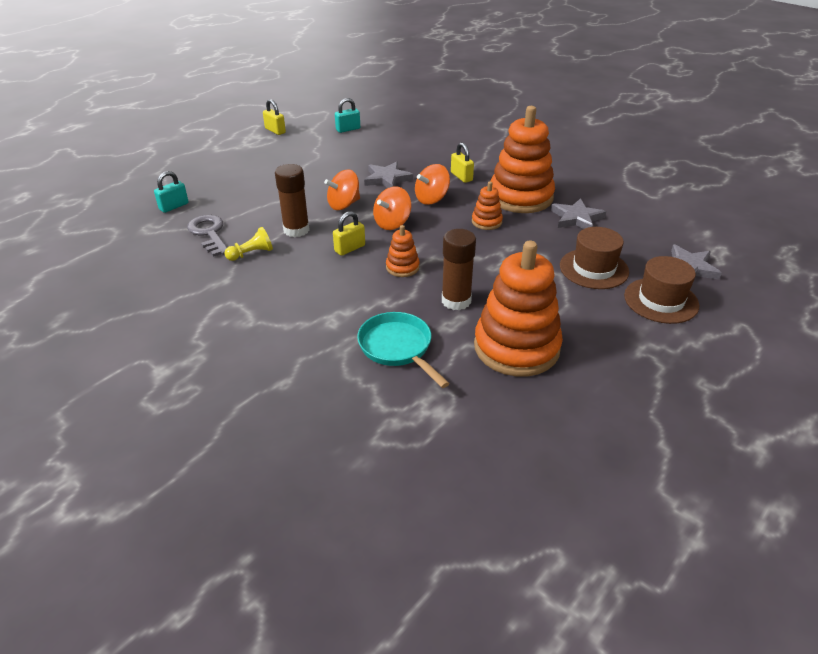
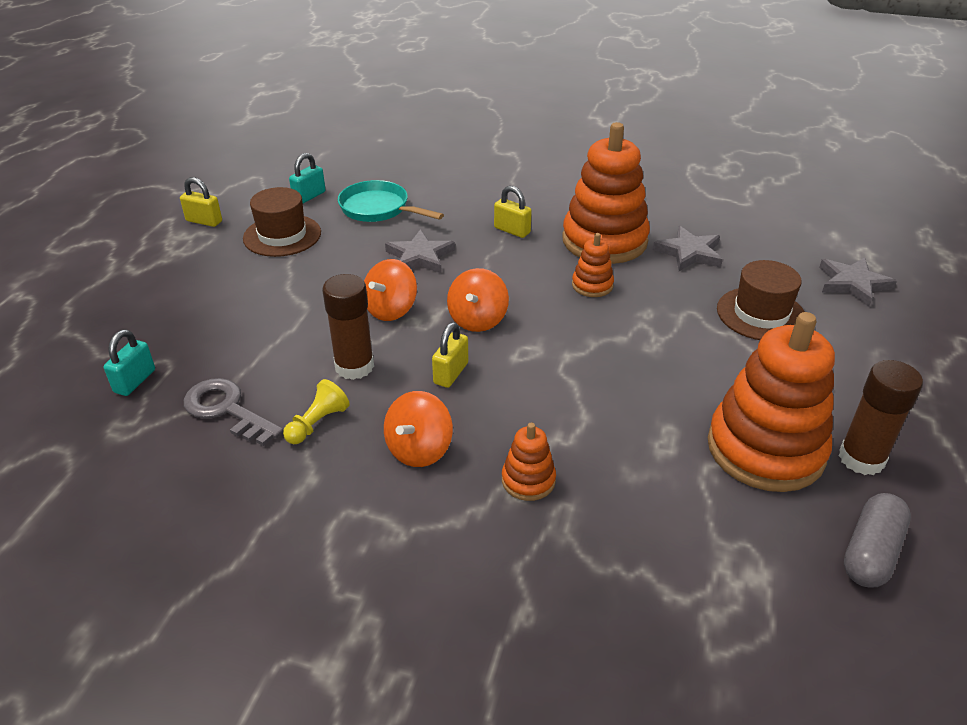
camera: 25 degrees left, 0 degrees up
(398, 348) = (630, 502): turquoise pan -> turquoise pan (378, 209)
(402, 267) = (541, 380): orange stacking toy -> orange stacking toy (528, 480)
(432, 199) = (500, 271): orange spinning top -> orange spinning top (419, 449)
(456, 301) = (645, 407): brown glue stick -> brown glue stick (861, 459)
(533, 426) = (871, 552): none -> grey capsule
(661, 300) = (861, 334): brown hat -> brown hat (282, 235)

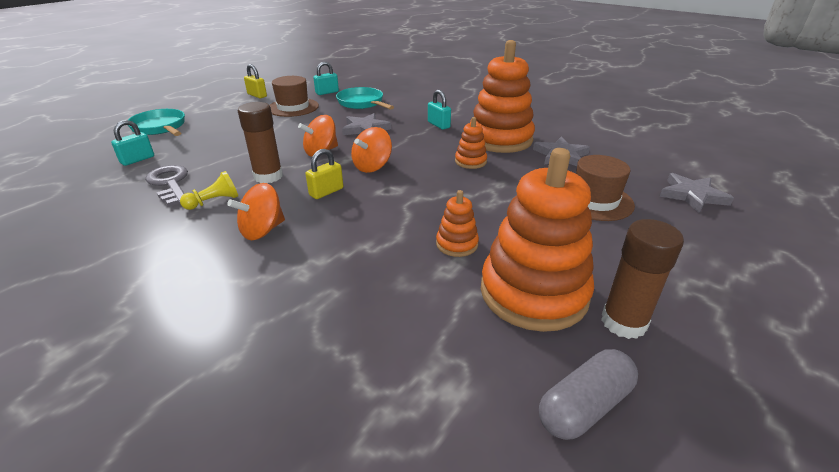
camera: 20 degrees right, 5 degrees down
(109, 315) = (160, 128): none -> turquoise pan
(512, 230) = (438, 125): yellow padlock -> turquoise padlock
(528, 480) = (319, 267): orange stacking toy -> orange stacking toy (457, 244)

